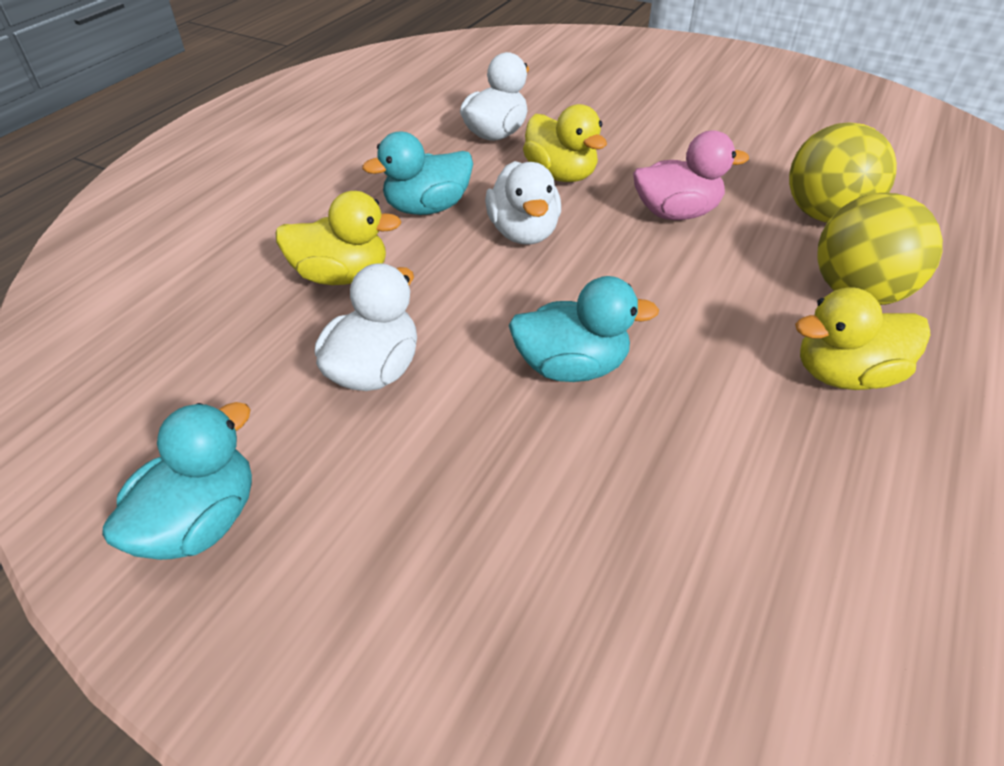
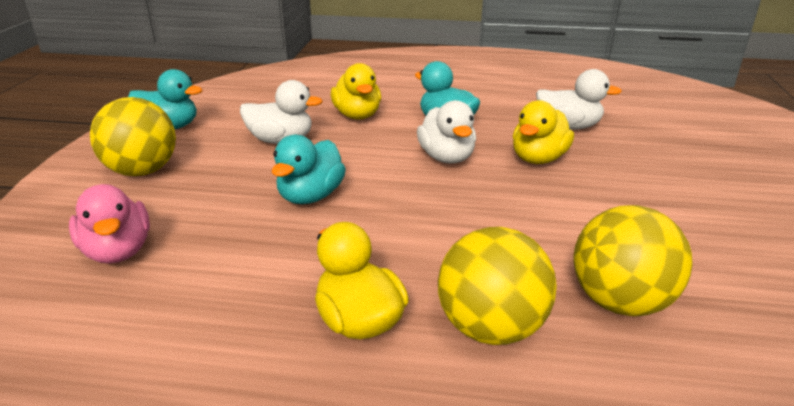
camera: 70 degrees right, 15 degrees down
(383, 571) = (142, 171): none -> yellow ball
(523, 232) = (446, 158): white duck -> white duck turned 75 degrees counterclockwise
(571, 366) = (310, 196): turquoise duck -> turquoise duck turned 45 degrees clockwise
(676, 213) = (534, 215): pink duck -> pink duck (118, 251)

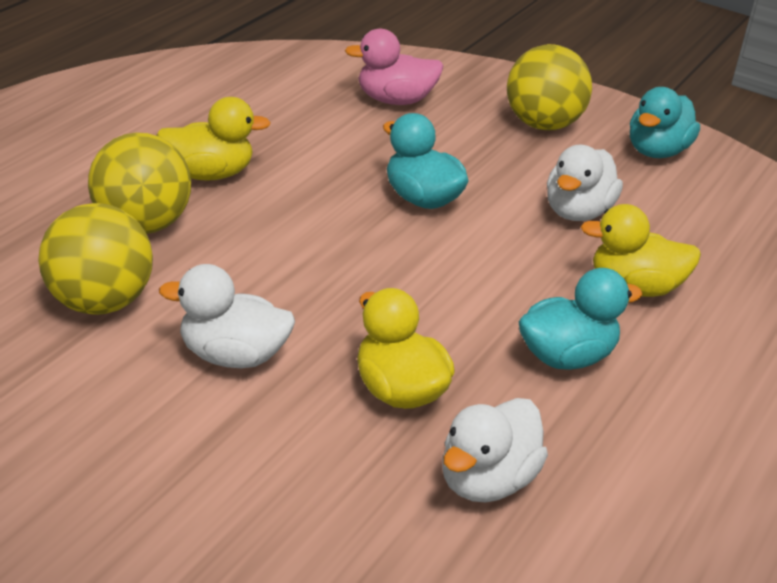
camera: 110 degrees right, 5 degrees up
(446, 158) = (453, 315): white duck -> white duck (232, 356)

